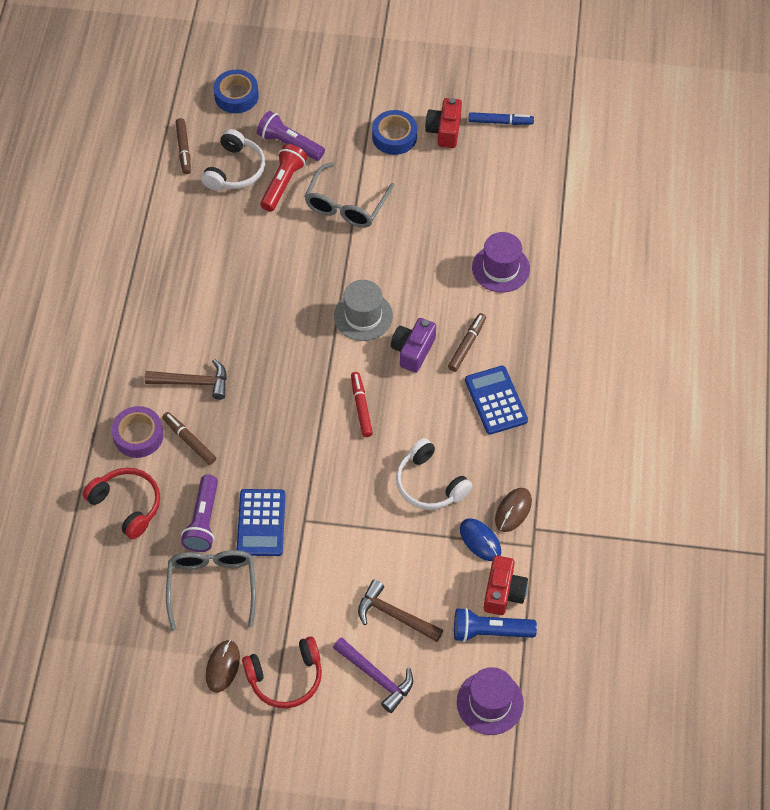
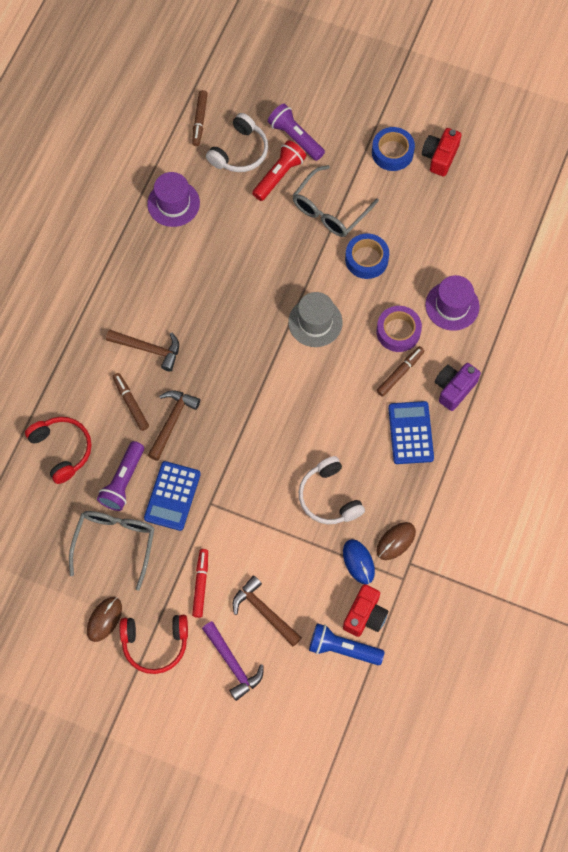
camera: 15 degrees right, 10 degrees up
(138, 435) = (88, 387): purple tape -> purple tape (398, 331)
(236, 96) = (260, 78): blue tape -> blue tape (366, 259)
(239, 449) = (172, 422): none -> brown hammer
(361, 407) = (289, 409): red marker -> red marker (201, 584)
(413, 350) = (350, 366): purple camera -> purple camera (454, 388)
(490, 703) = (324, 713): purple hat -> purple hat (173, 203)
(500, 122) = (494, 160): blue marker -> none

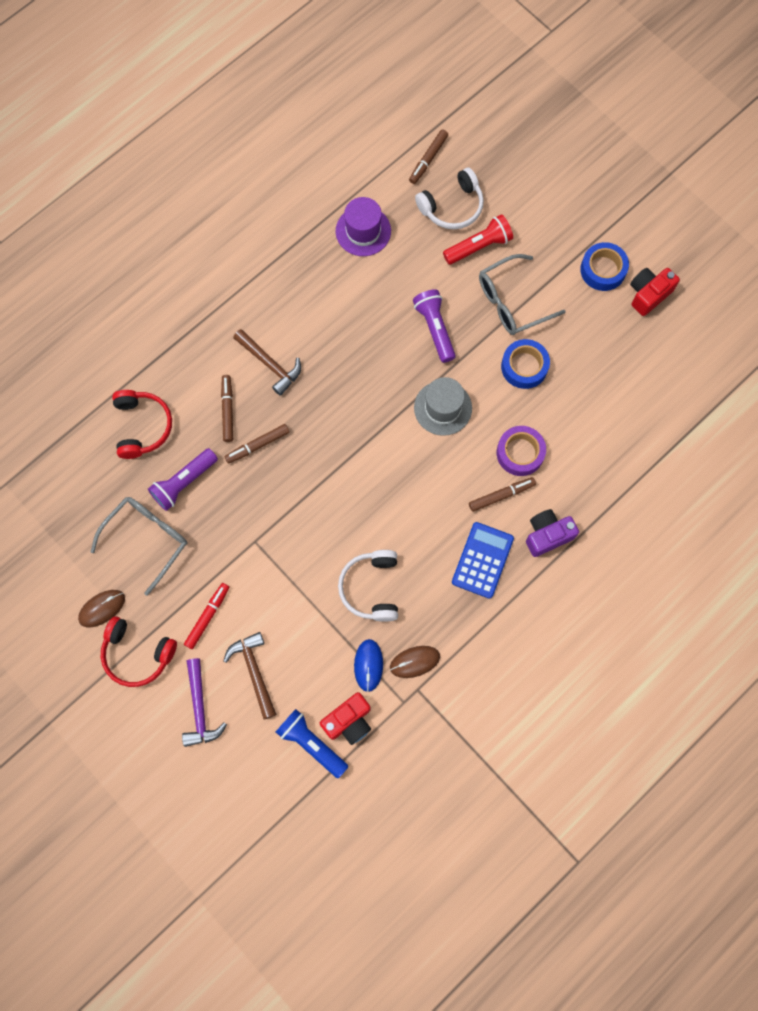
camera: 25 degrees right, 5 degrees up
(172, 422) = (257, 445): brown hammer -> brown marker
(172, 496) = (223, 518): blue calculator -> none
(295, 137) = (513, 215): purple flashlight -> purple flashlight (435, 328)
(452, 306) = (586, 450): purple hat -> none

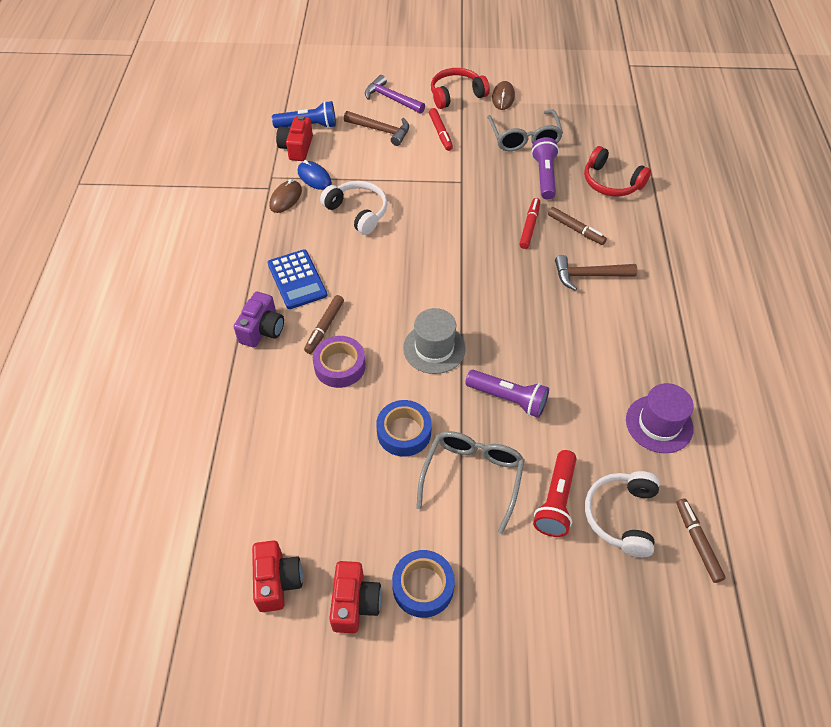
camera: 135 degrees right, 20 degrees down
(257, 445) = (529, 226): brown marker -> red marker
(682, 343) = (277, 581): none -> red camera

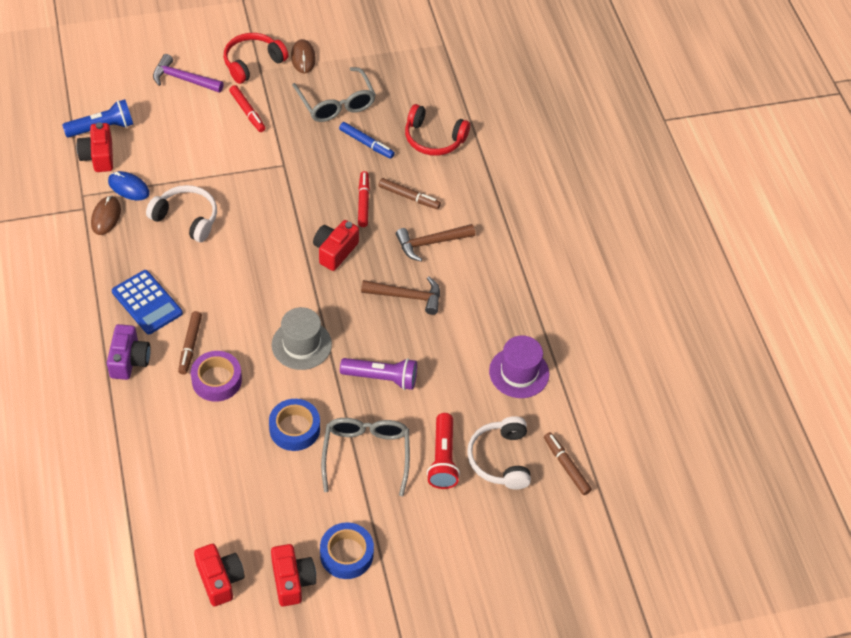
camera: 20 degrees left, 0 degrees up
(381, 130) = (183, 120): brown hammer -> brown hammer (406, 296)
(490, 266) = (335, 251): none -> red camera
(544, 176) = (366, 143): purple flashlight -> blue marker

